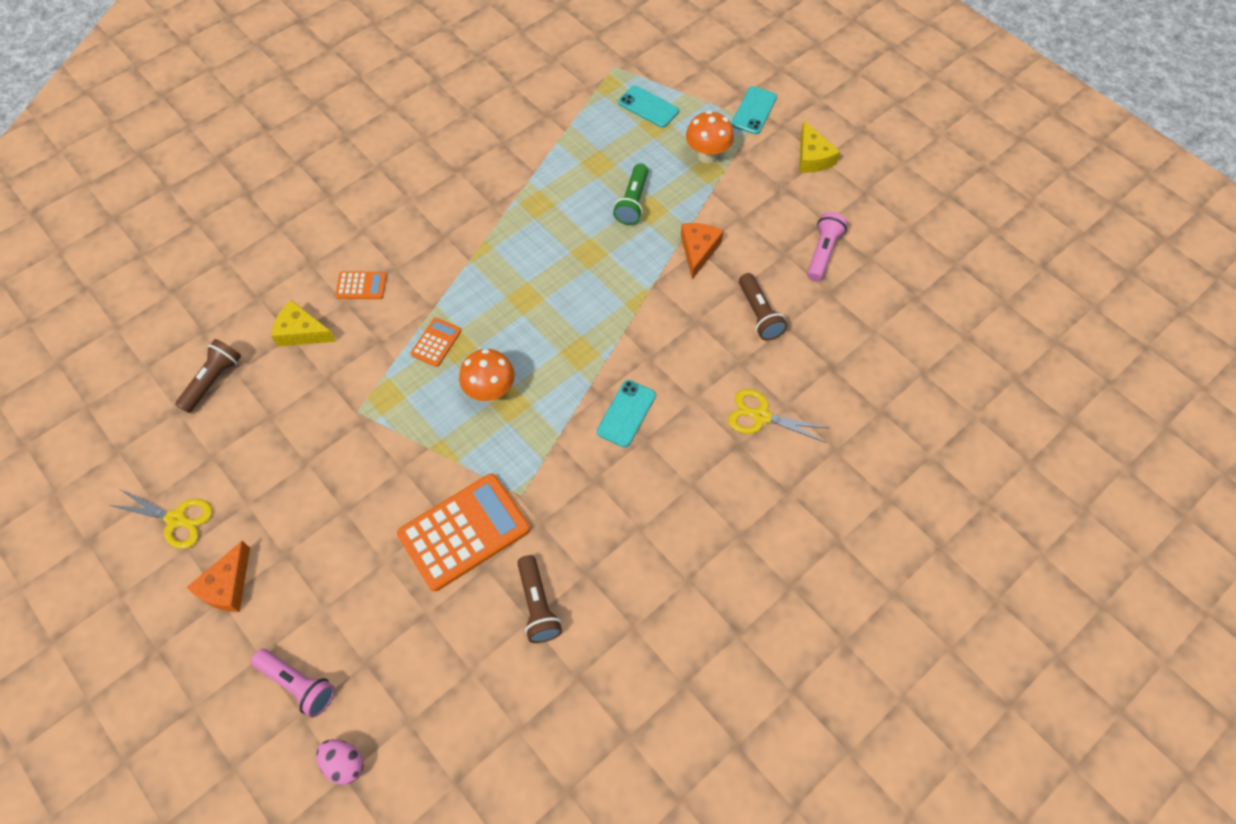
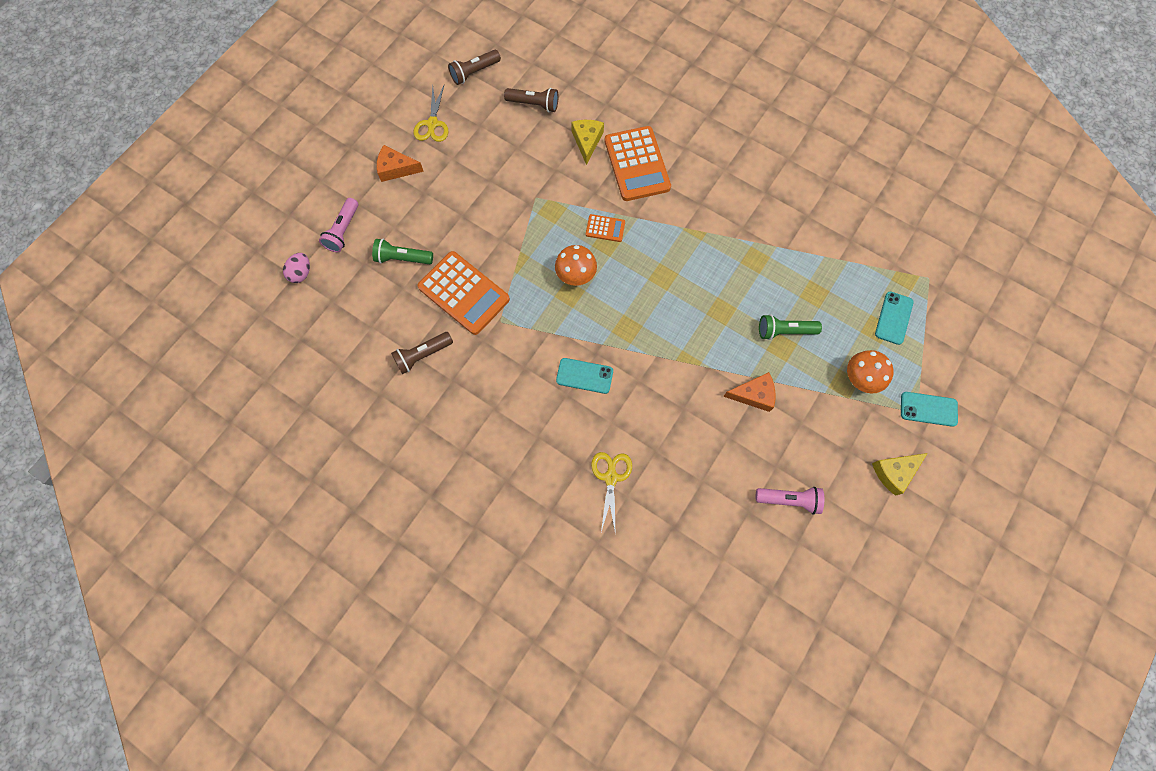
camera: 75 degrees right, 10 degrees up
(361, 286) = (637, 164): orange calculator -> orange calculator, size x2.12
(379, 604) = (402, 258): none -> green flashlight
(759, 314) = (706, 457): brown flashlight -> brown flashlight (474, 72)

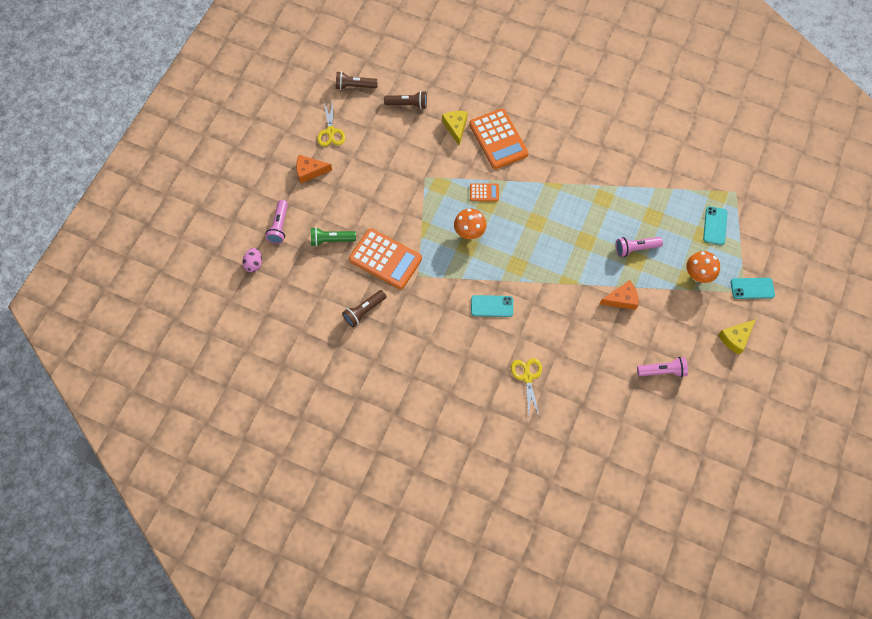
camera: 10 degrees left, 5 degrees down
(474, 72) = (355, 86): brown flashlight -> brown flashlight turned 45 degrees clockwise
(784, 331) = (635, 248): green flashlight -> pink flashlight

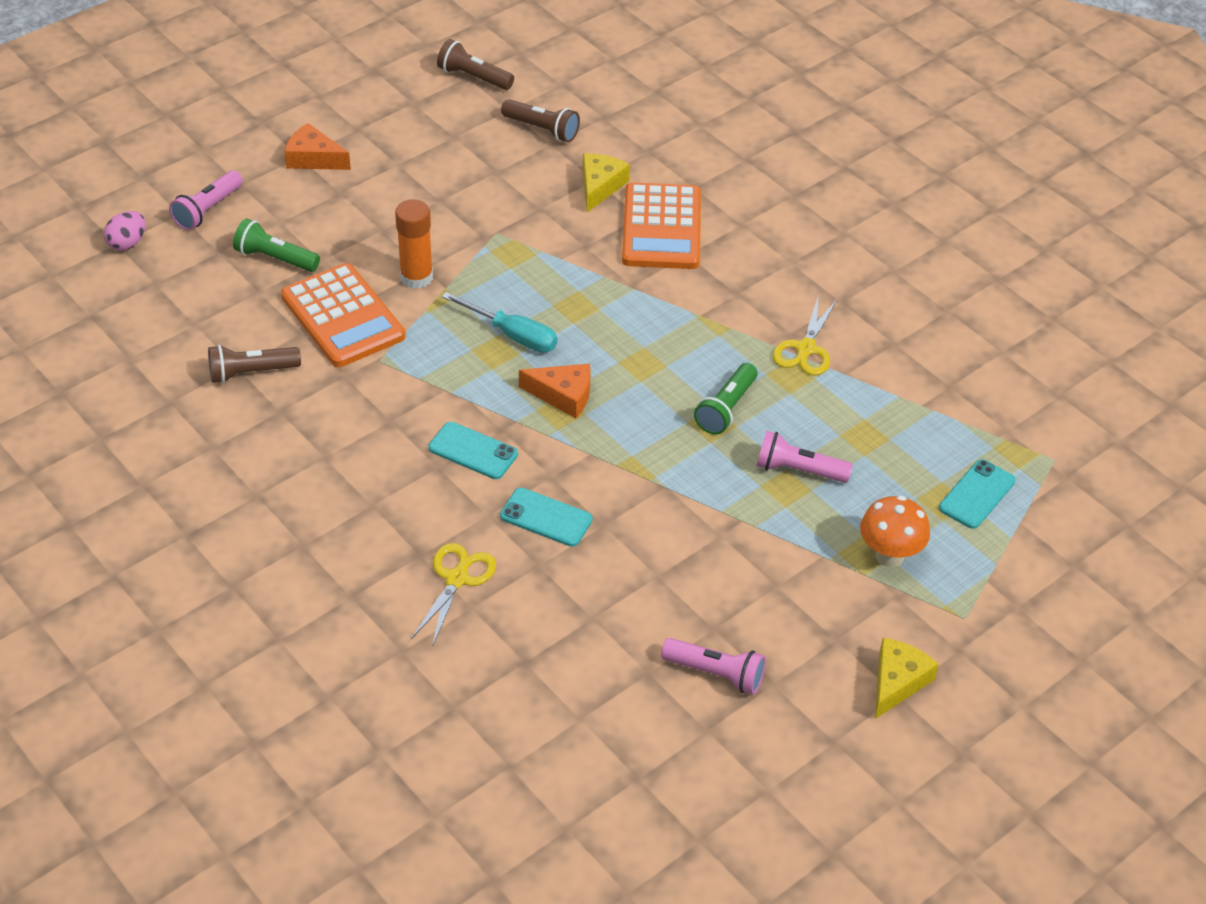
camera: 25 degrees right, 20 degrees down
(330, 132) = (388, 120): yellow scissors -> yellow scissors (805, 349)
(404, 220) = (416, 277): none -> orange glue stick
(469, 233) = (512, 335): orange mushroom -> turquoise screwdriver
(484, 192) = (581, 290): orange calculator -> none
(586, 230) = (726, 409): none -> green flashlight
(621, 299) = (717, 534): orange cheese -> orange cheese (563, 395)
(735, 338) = (897, 682): yellow cheese -> yellow cheese turned 135 degrees clockwise
(752, 288) = (985, 618): turquoise phone -> turquoise phone (546, 517)

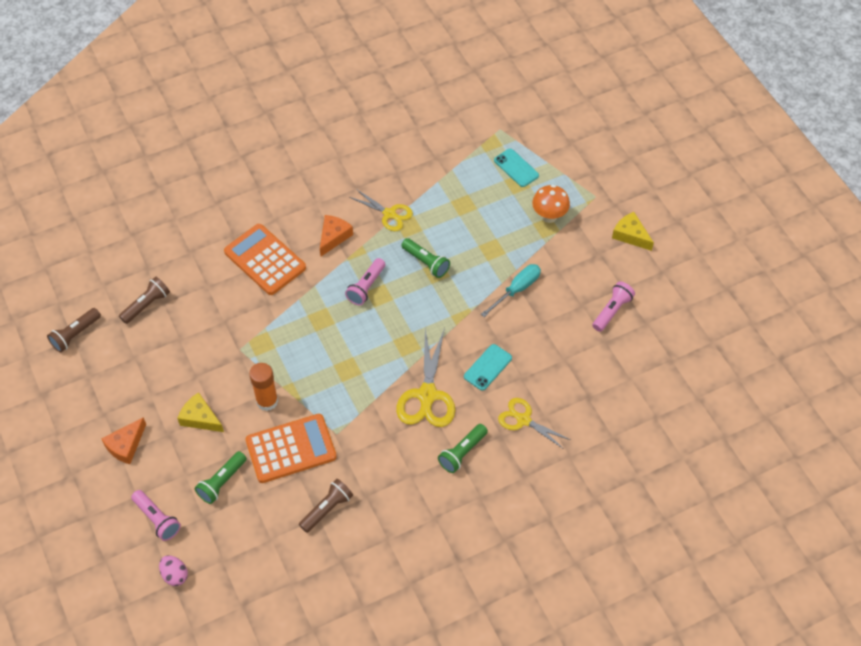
camera: 75 degrees left, 10 degrees up
(251, 373) = (327, 509): brown flashlight -> brown flashlight turned 135 degrees counterclockwise
(377, 510) = (462, 453): none -> green flashlight
(473, 451) = (427, 395): turquoise phone -> yellow scissors
(512, 335) = (335, 357): turquoise screwdriver -> turquoise screwdriver (517, 290)
(563, 395) = (394, 340): orange cheese -> orange cheese (333, 237)
(600, 186) = (215, 284): yellow cheese -> yellow cheese (200, 418)
(661, 228) = (265, 260): orange calculator -> orange calculator turned 150 degrees counterclockwise
(798, 470) = (480, 241): pink flashlight -> pink flashlight (366, 287)

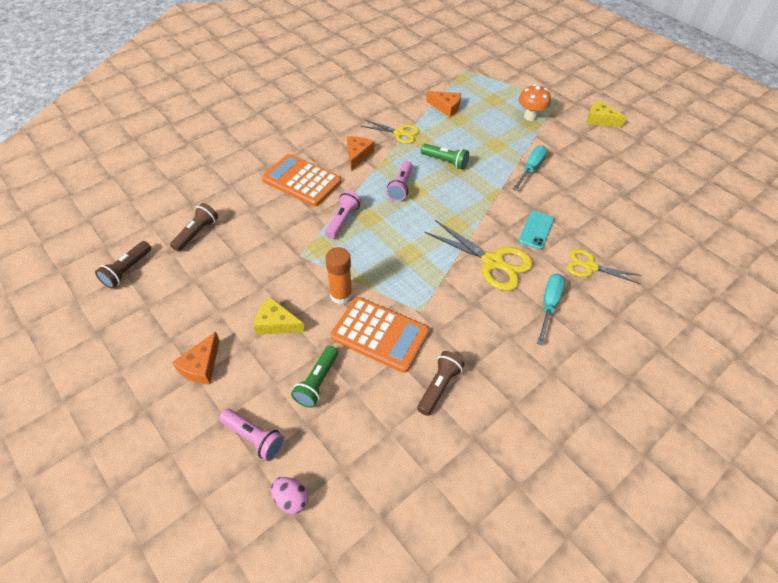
camera: 15 degrees left, 5 degrees down
(291, 449) = (380, 334): orange calculator -> orange calculator turned 60 degrees clockwise
(427, 395) = (493, 262): yellow scissors -> yellow scissors turned 45 degrees counterclockwise
(456, 185) = (446, 107): none -> orange cheese
(462, 453) = (549, 305): green flashlight -> turquoise screwdriver
(516, 168) = (488, 90): turquoise phone -> none
(612, 311) = (616, 171): pink flashlight -> pink flashlight (343, 220)

